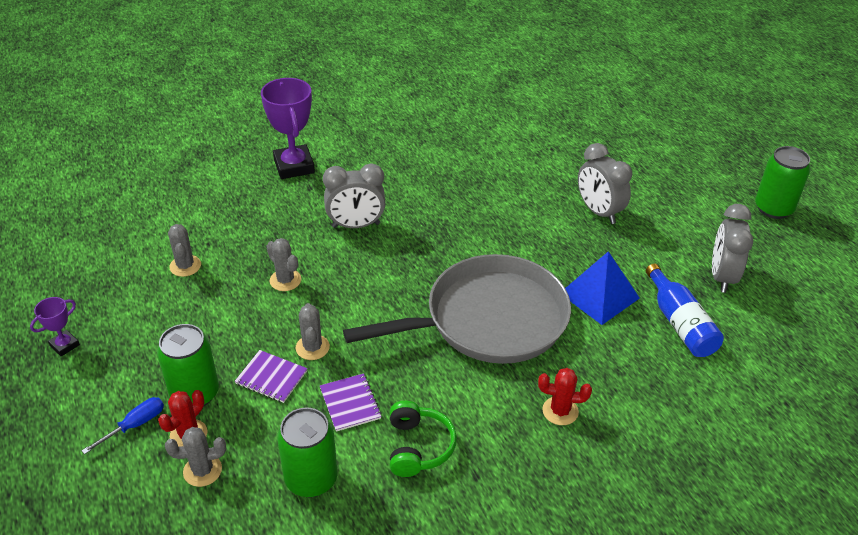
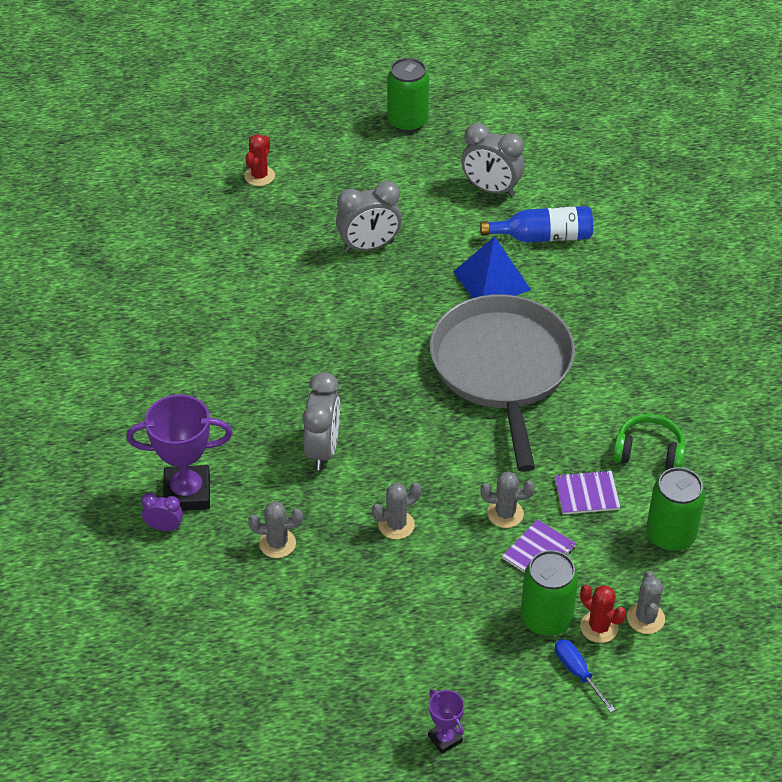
camera: 75 degrees left, 5 degrees up
(185, 266) = (343, 617): grey cactus -> grey cactus (277, 543)
(259, 162) = (164, 527): none -> purple clock
(560, 411) = (628, 346): red cactus -> red cactus (259, 176)

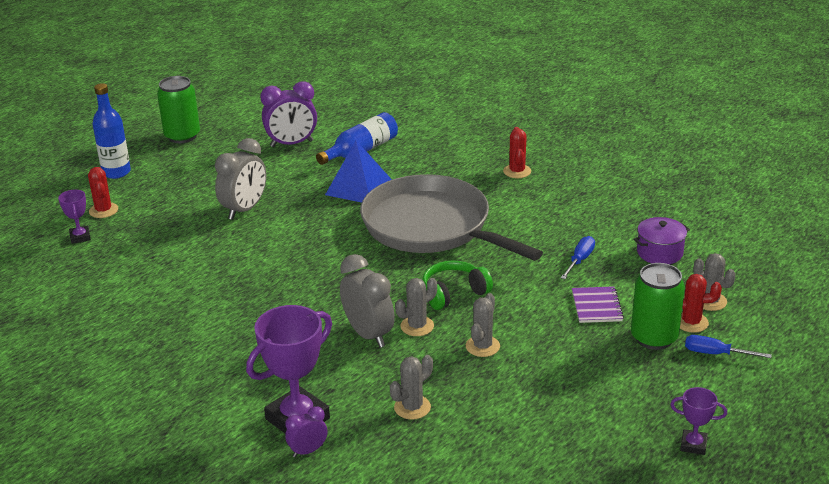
camera: 40 degrees left, 15 degrees down
(215, 196) = (80, 237): none -> purple trophy
(311, 135) = (116, 172): none -> blue bottle
(491, 189) = (291, 144): grey clock -> purple clock
(505, 514) = (545, 299): grey cactus -> grey cactus (417, 326)
(586, 494) = (580, 260): purple notebook -> blue screwdriver
(648, 452) = (585, 220): green headphones -> green headphones (453, 293)
(657, 353) = (517, 171): none -> red cactus
(670, 535) = (659, 252): green can -> purple pot

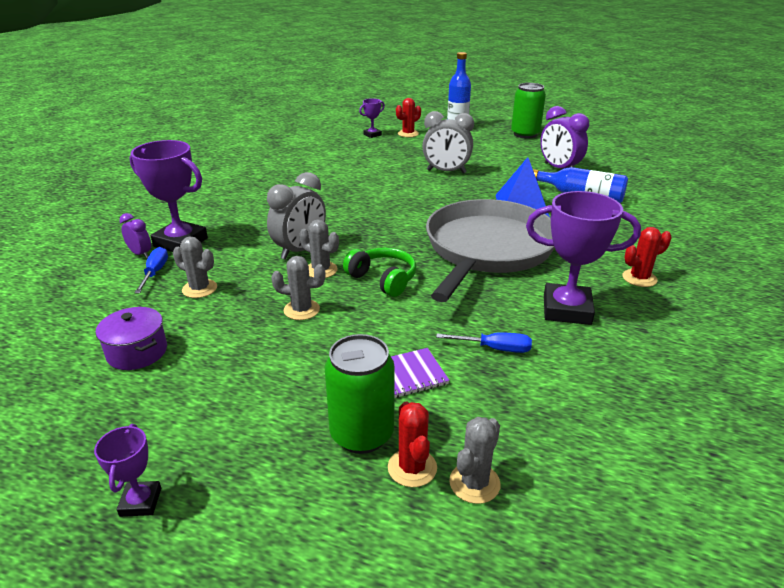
camera: 70 degrees right, 0 degrees up
(544, 215) = (566, 309): none -> purple trophy
(659, 252) = (562, 414): purple pot -> purple pot (137, 352)
(715, 354) = (347, 504): blue screwdriver -> blue screwdriver (155, 272)

